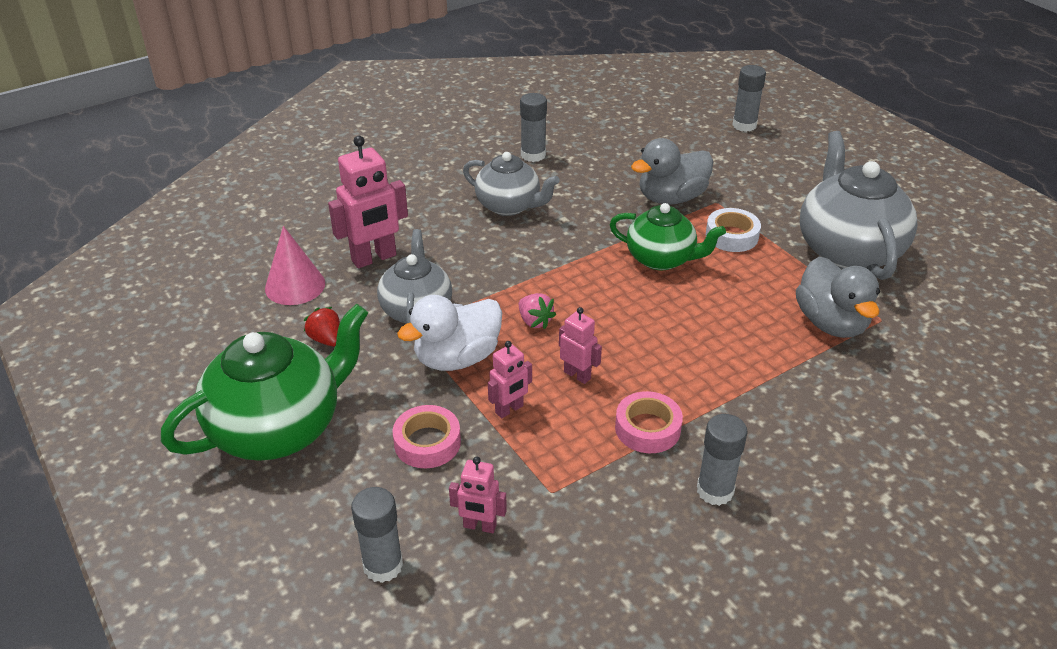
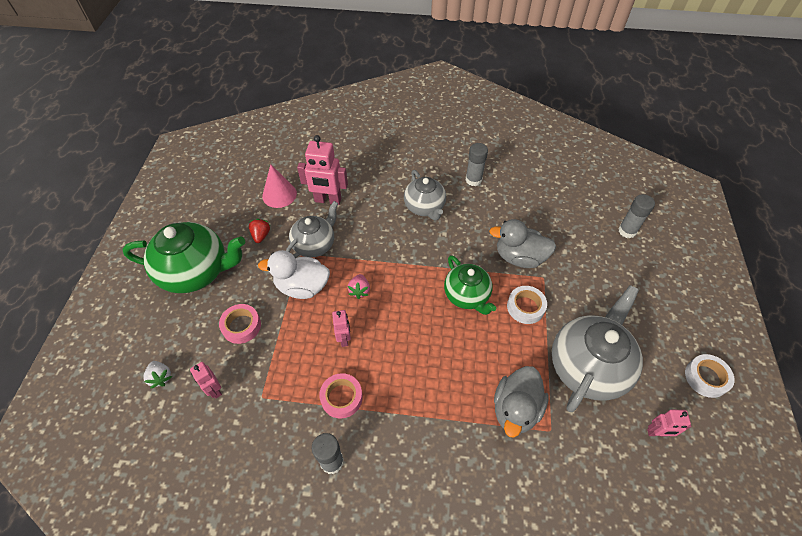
camera: 40 degrees right, 15 degrees up
(383, 565) = (161, 377): grey glue stick -> white strawberry
(509, 409) = (293, 335): pink robot -> pink robot (657, 433)
(947, 201) = (706, 378): none -> white tape

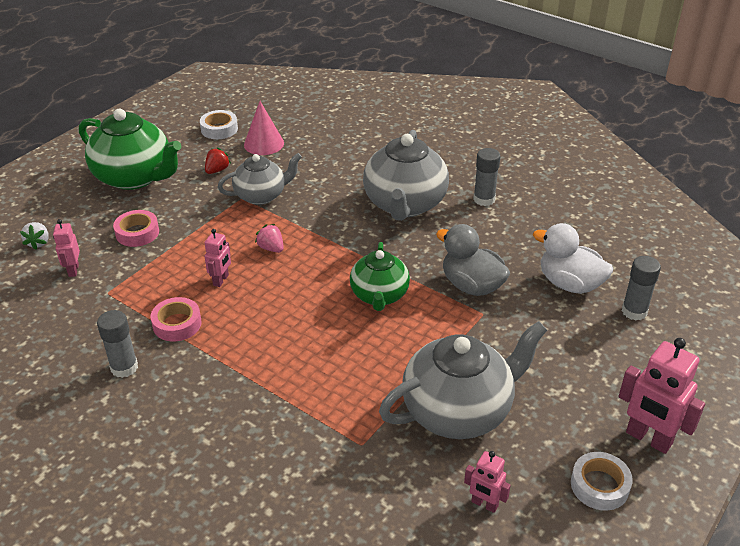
camera: 30 degrees right, 15 degrees down
(302, 287) = (219, 224): white duck -> white duck (569, 284)
(328, 200) = (307, 164): pink robot -> pink robot (648, 439)
(359, 290) = (271, 248): pink strawberry -> pink strawberry turned 105 degrees clockwise
(424, 207) = (404, 204): grey teapot -> grey teapot, size x1.60
(515, 409) = (340, 410): grey duck -> none
(525, 307) = (436, 331): white tape -> white tape (219, 129)

